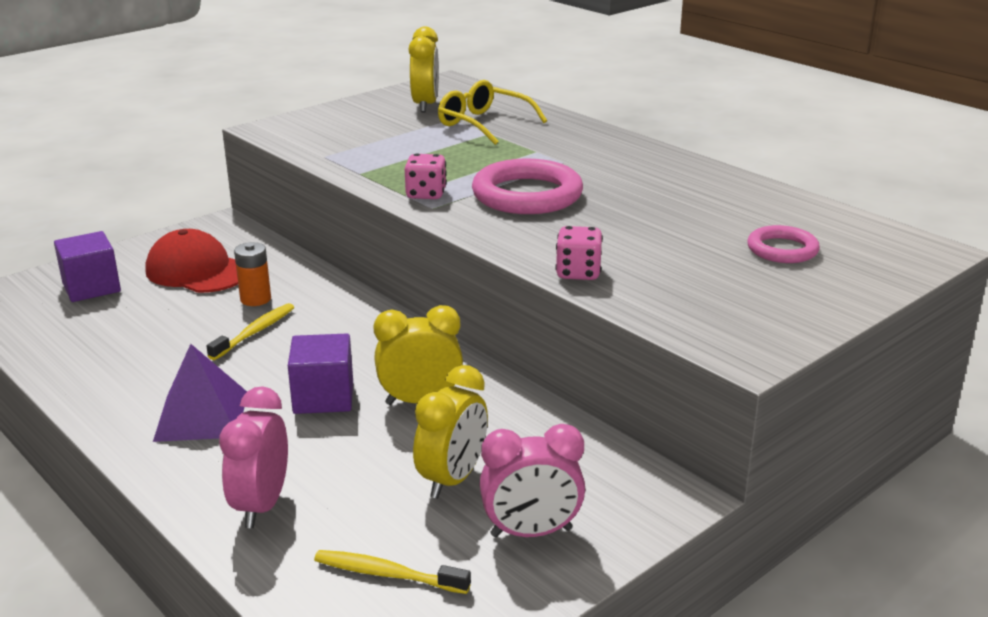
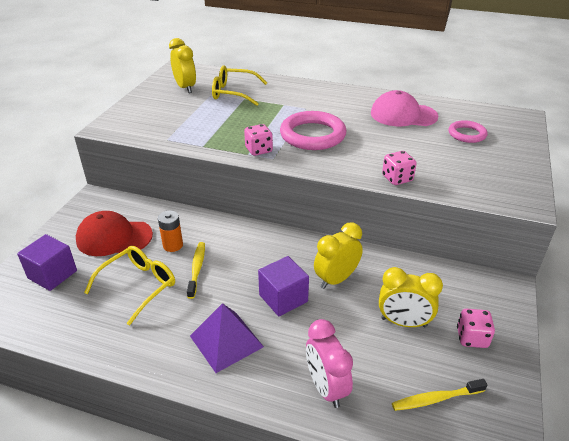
camera: 30 degrees left, 10 degrees up
(168, 328) = (138, 286): none -> yellow glasses
(452, 479) = (403, 322): yellow clock -> yellow clock turned 105 degrees clockwise
(531, 532) = (472, 338): pink clock -> pink dice
(709, 202) = (403, 115): none -> pink cap

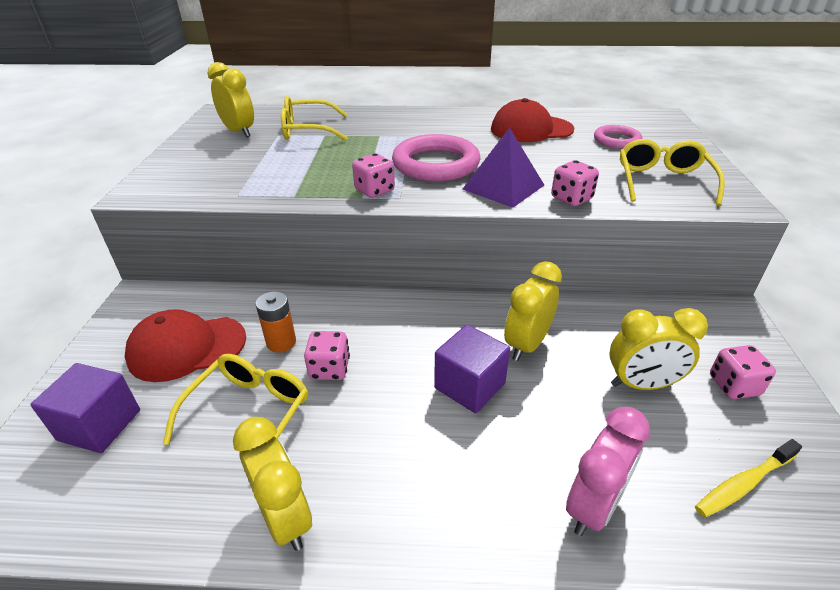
camera: 15 degrees left, 0 degrees up
(139, 349) = (285, 518): none -> yellow clock
(197, 269) = (329, 369): yellow toothbrush -> pink dice
(226, 341) = (417, 469): purple pyramid -> purple pyramid (503, 187)
(326, 387) = (593, 506): pink clock -> pink clock turned 105 degrees counterclockwise
(403, 115) = (531, 129): pink cap -> red cap
(478, 175) = (662, 181): none -> yellow glasses

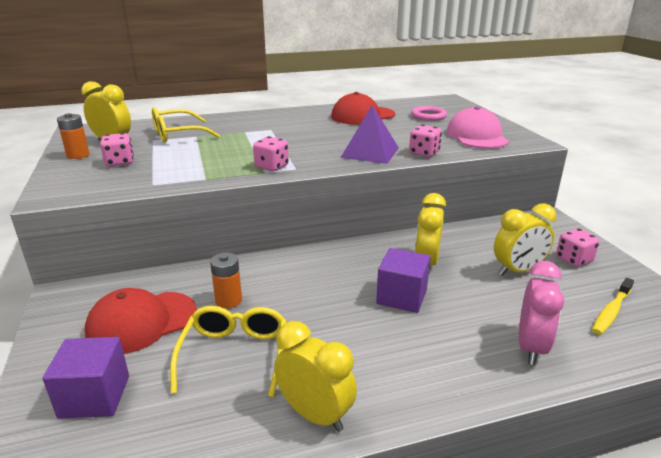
camera: 20 degrees left, 10 degrees down
(196, 145) = (78, 155): none -> orange battery
(329, 369) = (284, 310): pink dice -> pink dice (119, 162)
(436, 164) = (307, 145): pink ring -> none
(662, 181) = (476, 136): yellow glasses -> pink cap

